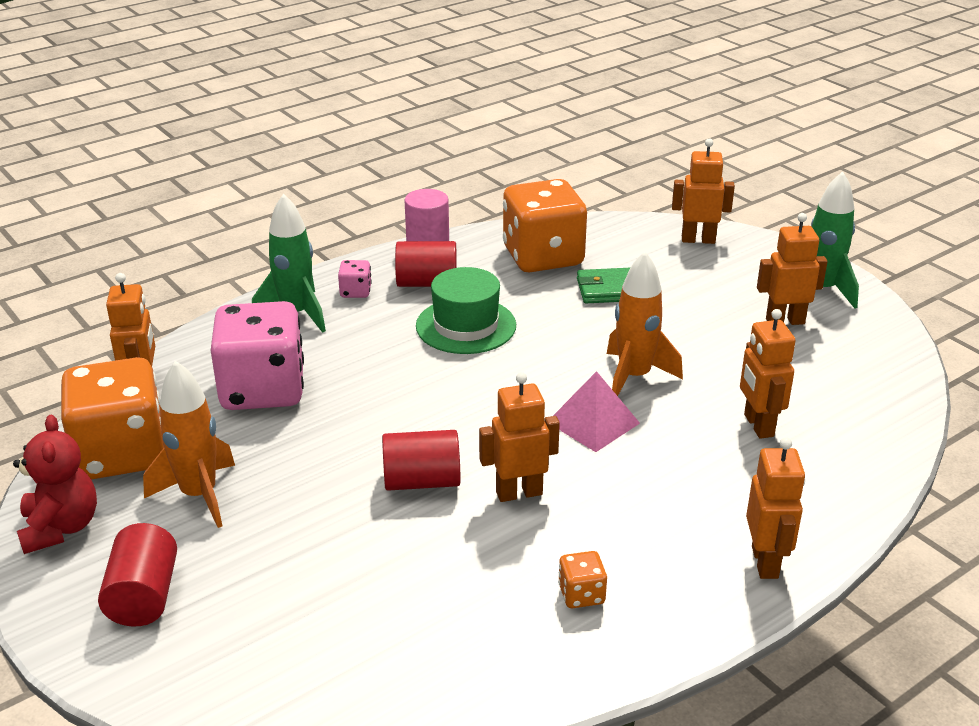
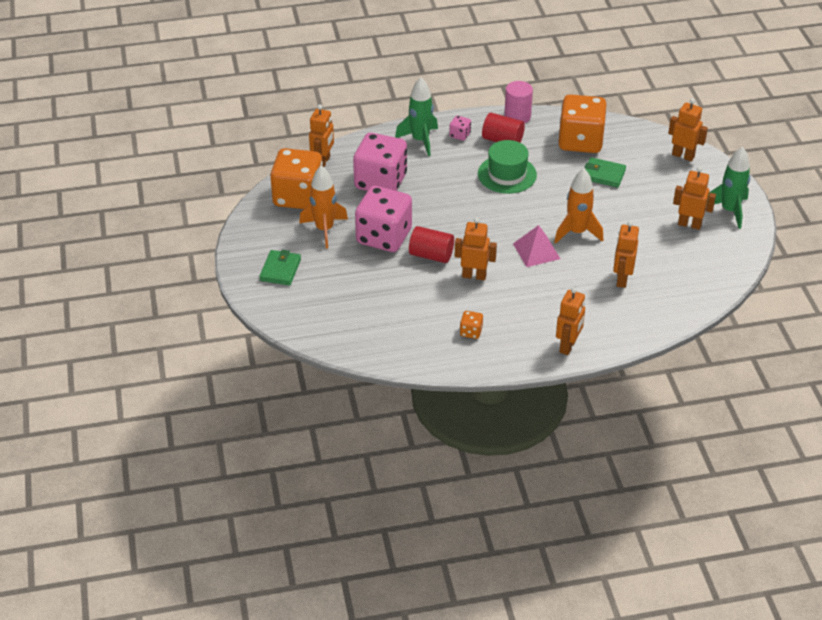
camera: 25 degrees right, 10 degrees up
(61, 528) = (257, 226): red teddy bear -> none
(143, 596) = (280, 270): red cylinder -> green wallet
(318, 475) = (384, 237): none -> pink dice

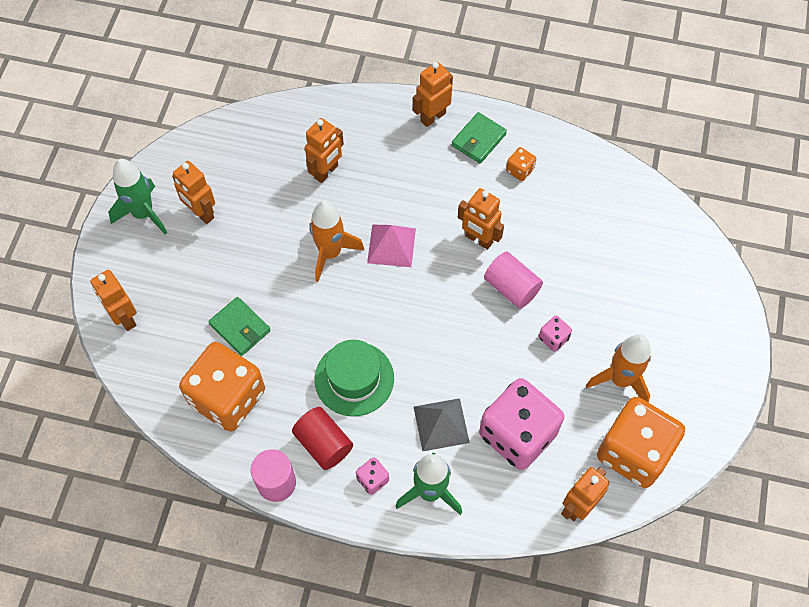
camera: 155 degrees left, 20 degrees up
(280, 270) = (694, 337): green wallet -> green wallet (478, 140)
(384, 237) = (553, 338): pink dice -> pink dice, size x0.41
(431, 255) = (511, 287): red cylinder -> pink cylinder
(434, 171) = (441, 424): none -> grey pyramid

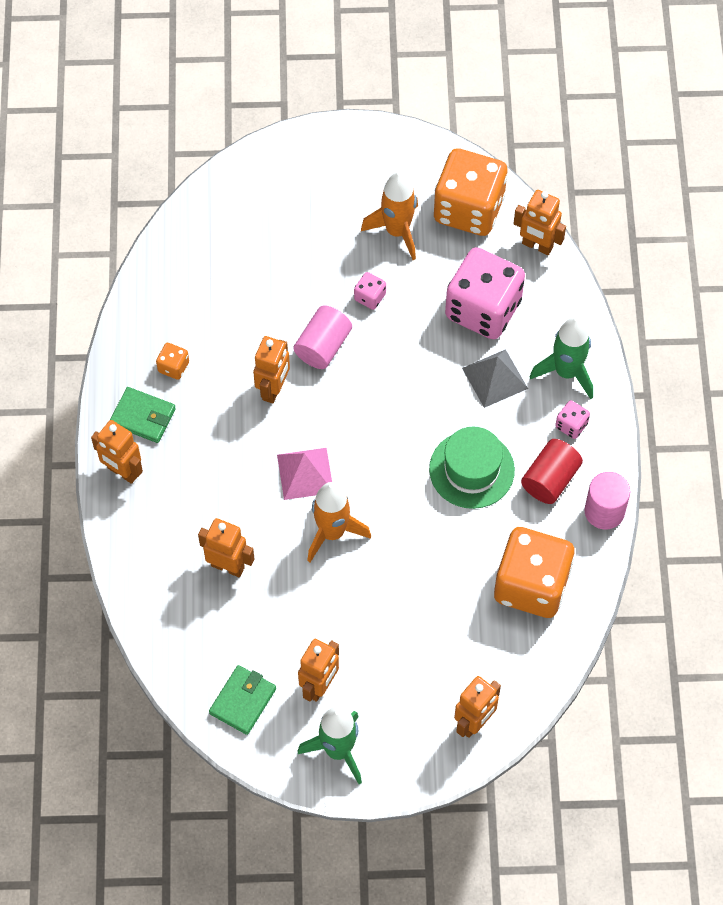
camera: 105 degrees left, 0 degrees up
(240, 327) = (449, 598): green wallet -> green wallet (242, 701)

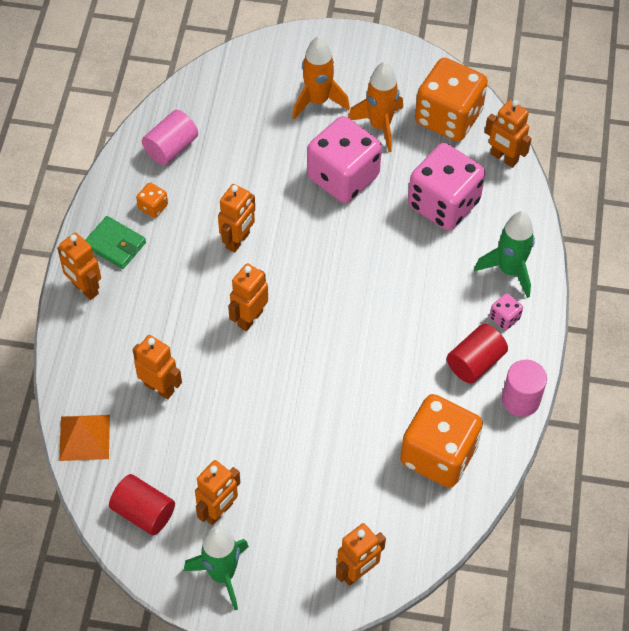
camera: 10 degrees right, 5 degrees down
(162, 634) = (84, 437): none -> orange pyramid
(242, 701) = (143, 512): green wallet -> red cylinder
(305, 473) = (250, 318): pink pyramid -> orange robot
(323, 346) = (291, 211): pink cylinder -> pink cylinder (171, 147)
(332, 532) = (262, 375): orange rocket -> orange rocket (317, 101)
(370, 297) = (343, 177): pink dice -> pink dice, size x2.44
(471, 469) = (404, 341): green hat -> none
(495, 378) = (442, 264): grey pyramid -> none

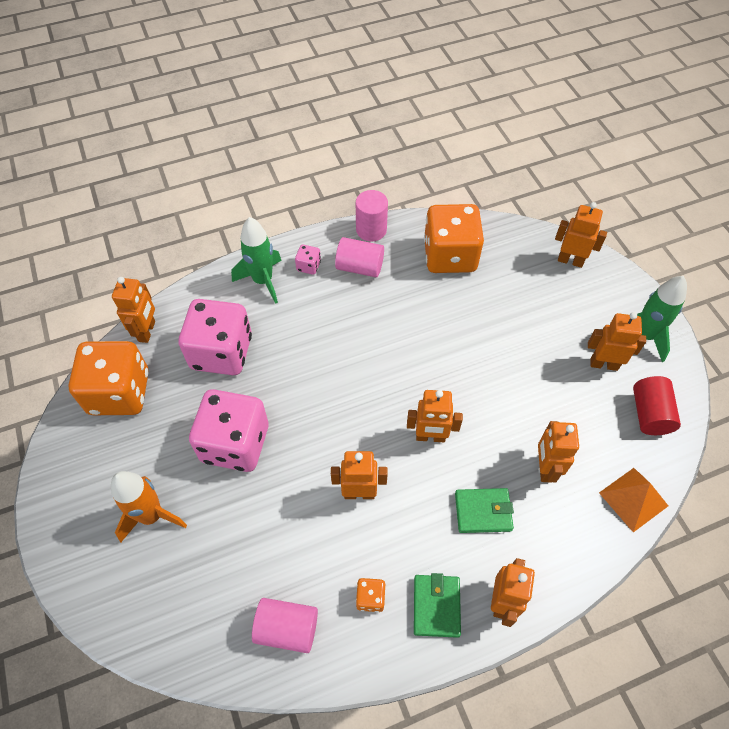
camera: 120 degrees left, 0 degrees up
(159, 318) = (483, 511): none -> green wallet
(380, 126) = (157, 443): orange rocket -> none
(475, 362) = (359, 267): red cylinder -> pink cylinder

